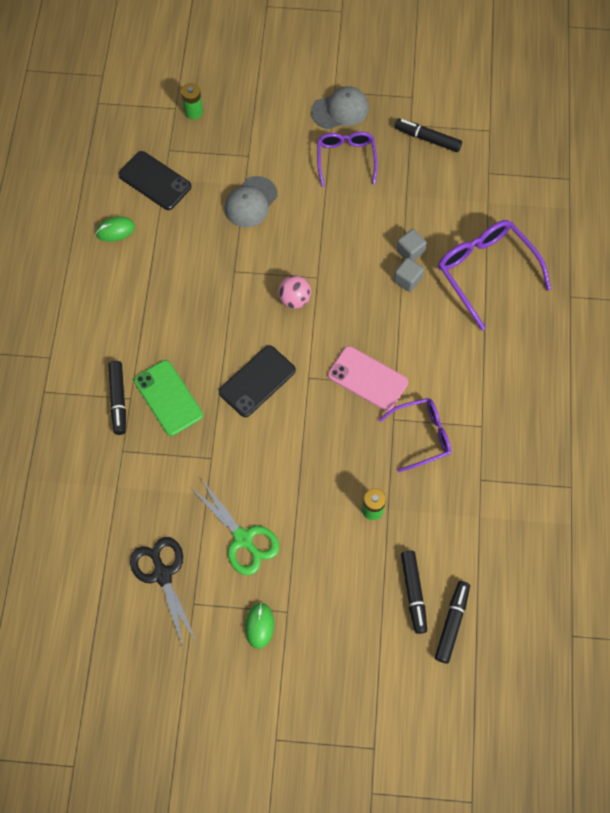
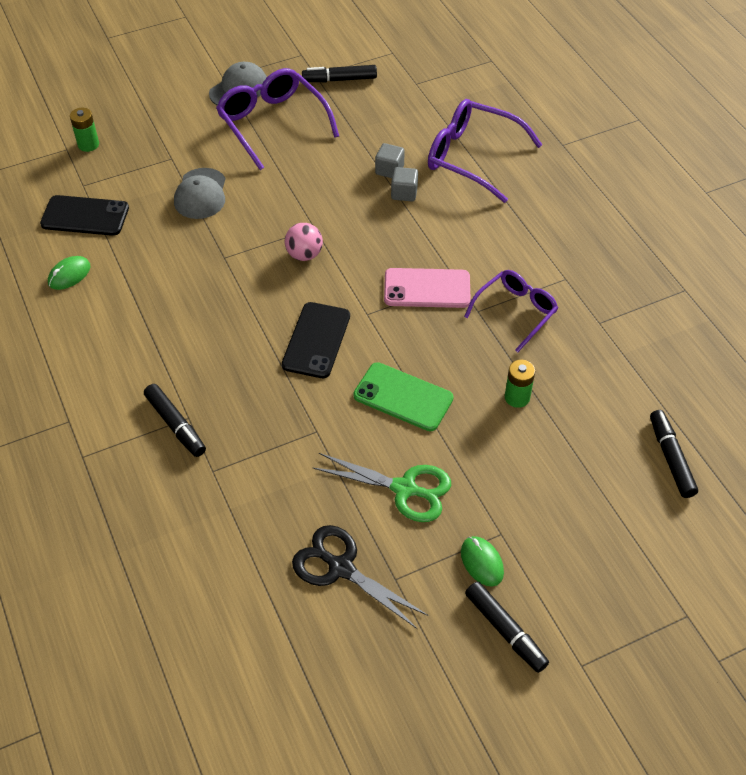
camera: 30 degrees left, 15 degrees down
(168, 398) = (231, 398): green phone -> green phone (403, 397)
(346, 159) = (272, 123): purple glasses -> purple glasses, size x1.53
(413, 593) = (613, 450): black marker -> black marker (505, 630)

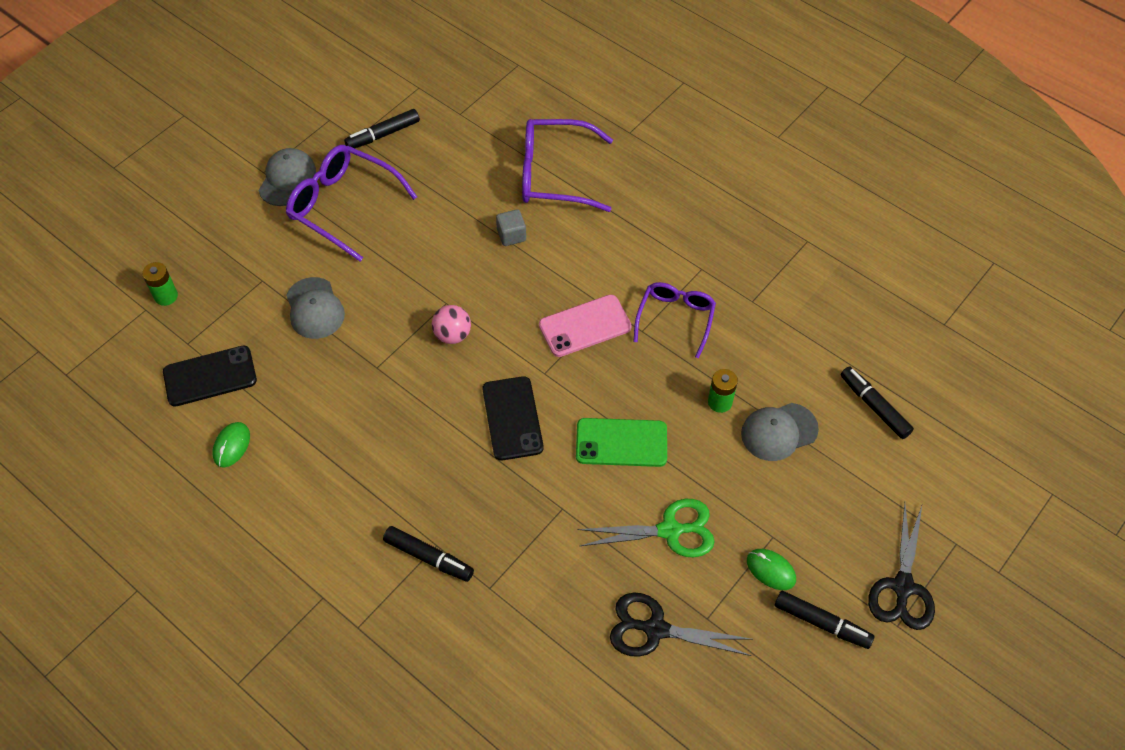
camera: 25 degrees left, 5 degrees up
(389, 170) = (484, 216): grey cube -> none
(560, 444) = (779, 432): none -> grey cap
(607, 632) = (902, 587): none -> black scissors

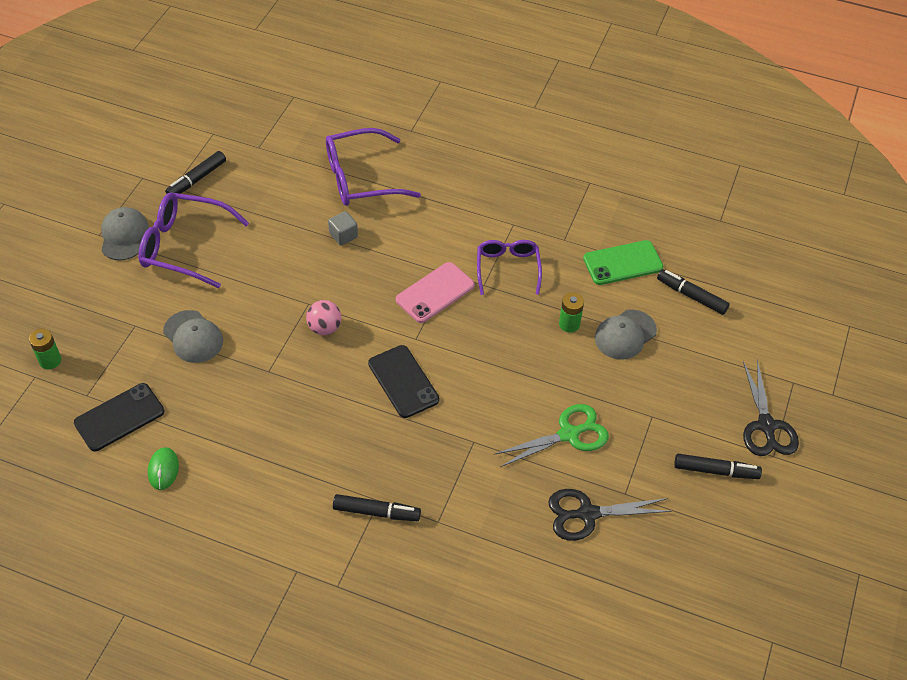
camera: 20 degrees left, 5 degrees down
(621, 442) = (502, 377): green phone -> green phone (623, 263)
(771, 570) = (660, 442): green mouse -> none

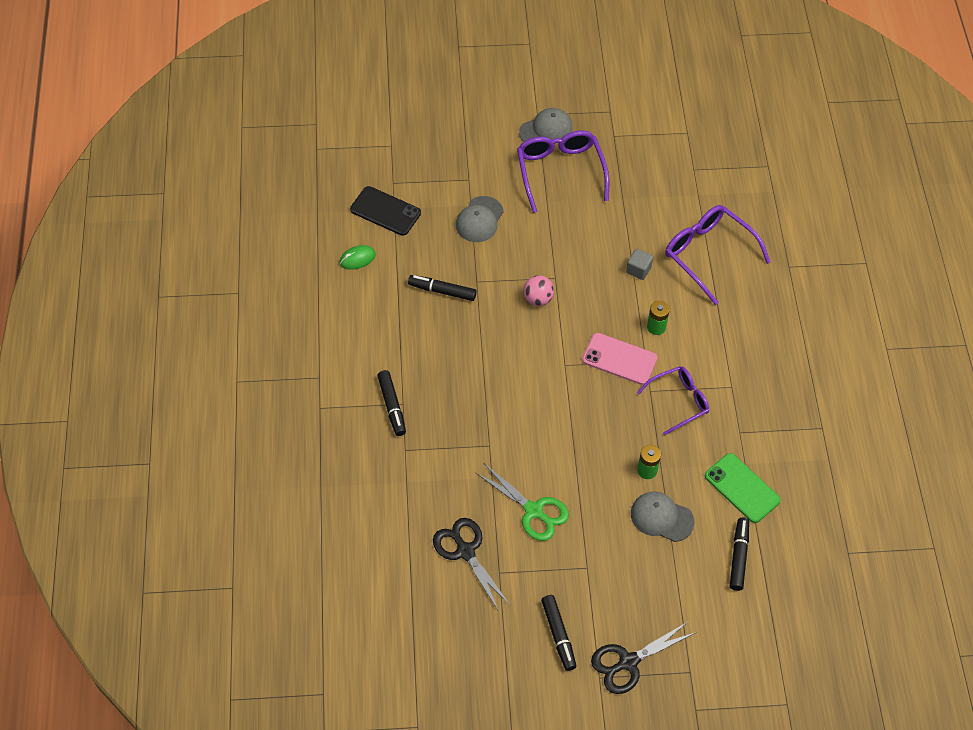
camera: 65 degrees right, 5 degrees up
(50, 360) = (409, 146): green battery -> green battery (656, 327)
(197, 179) = (631, 146): black marker -> black marker (442, 291)
(403, 381) = (518, 374): black phone -> none

